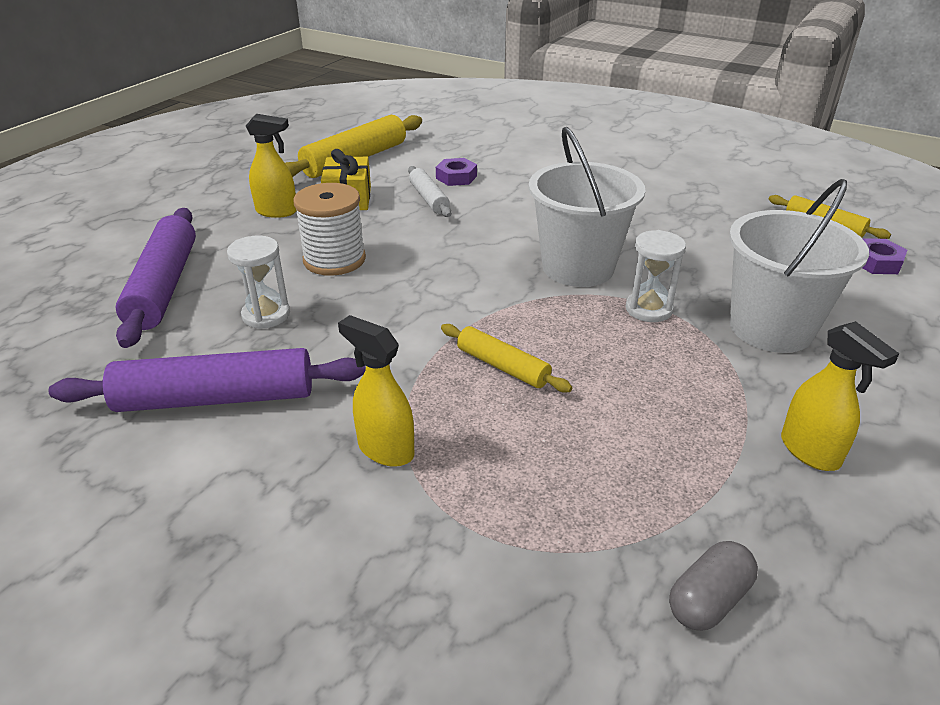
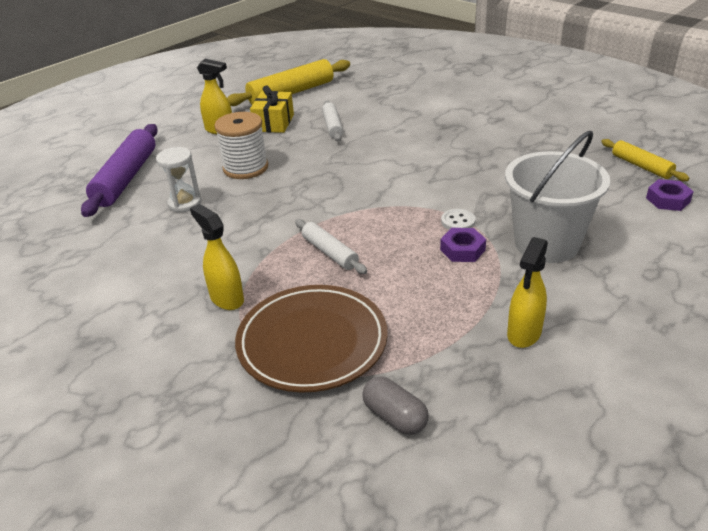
camera: 15 degrees right, 0 degrees up
(216, 398) = (133, 255): purple rolling pin -> none
(456, 177) = (361, 110): purple nut -> purple nut (462, 250)
(503, 366) = (330, 252): yellow rolling pin -> white rolling pin
(538, 500) = (312, 342): none -> brown plate
(578, 267) = (420, 186): white bucket -> none
(648, 309) = (458, 221): white hourglass -> white button
(708, 600) = (395, 417): grey capsule -> grey capsule turned 75 degrees clockwise
(810, 452) = (524, 334): yellow spray bottle -> yellow spray bottle turned 45 degrees clockwise

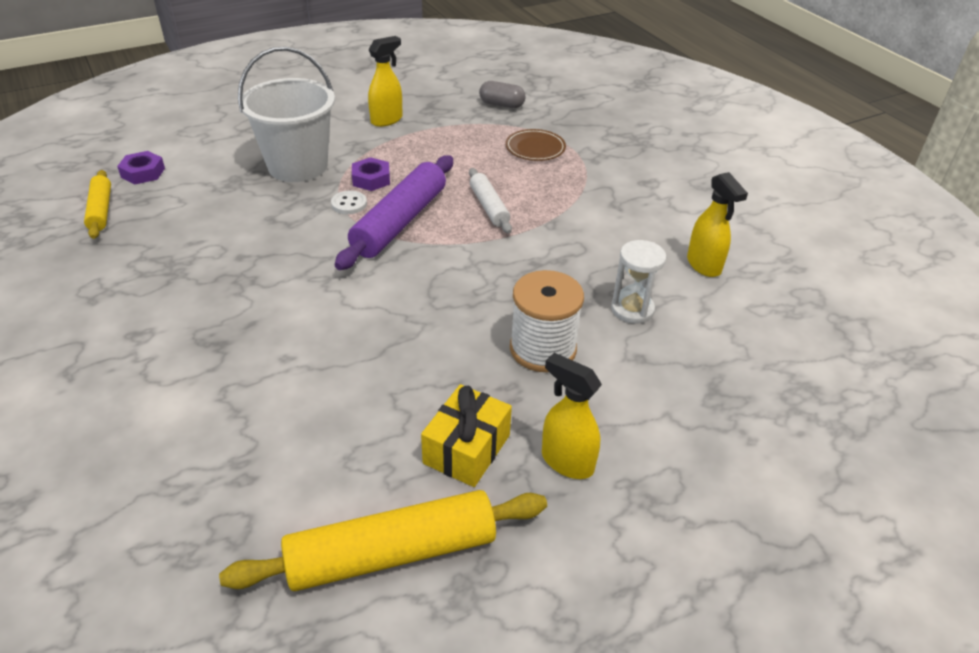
camera: 165 degrees left, 5 degrees up
(126, 178) = (721, 383): purple rolling pin -> purple rolling pin (400, 222)
(226, 298) = (595, 192): yellow spray bottle -> yellow spray bottle (704, 265)
(312, 342) = (535, 148): brown plate -> brown plate, size x0.52
(333, 126) = (376, 403): white rolling pin -> none
(395, 417) = (501, 105): grey capsule -> grey capsule turned 45 degrees counterclockwise

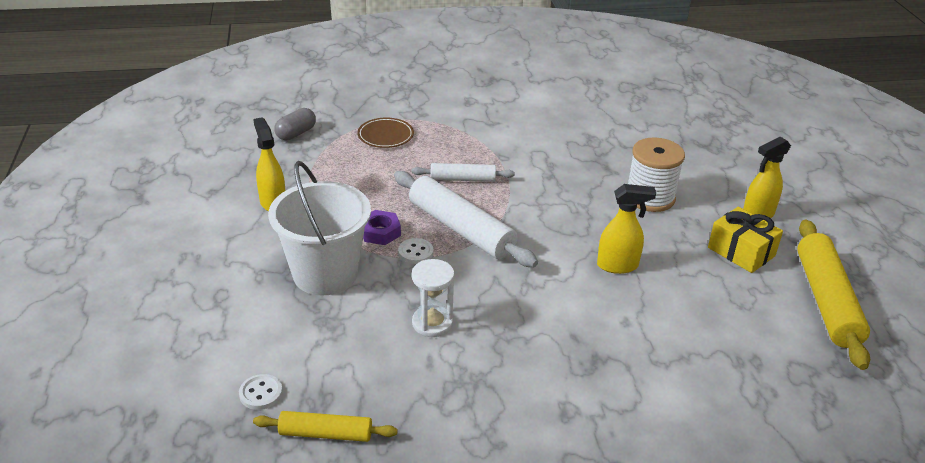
camera: 70 degrees left, 5 degrees down
(143, 173) = (261, 393): purple nut -> white button
(400, 222) = (461, 229): purple rolling pin -> white rolling pin
(632, 309) = (619, 151): white hourglass -> white hourglass (432, 323)
(704, 265) = (582, 111): yellow spray bottle -> yellow spray bottle (618, 266)

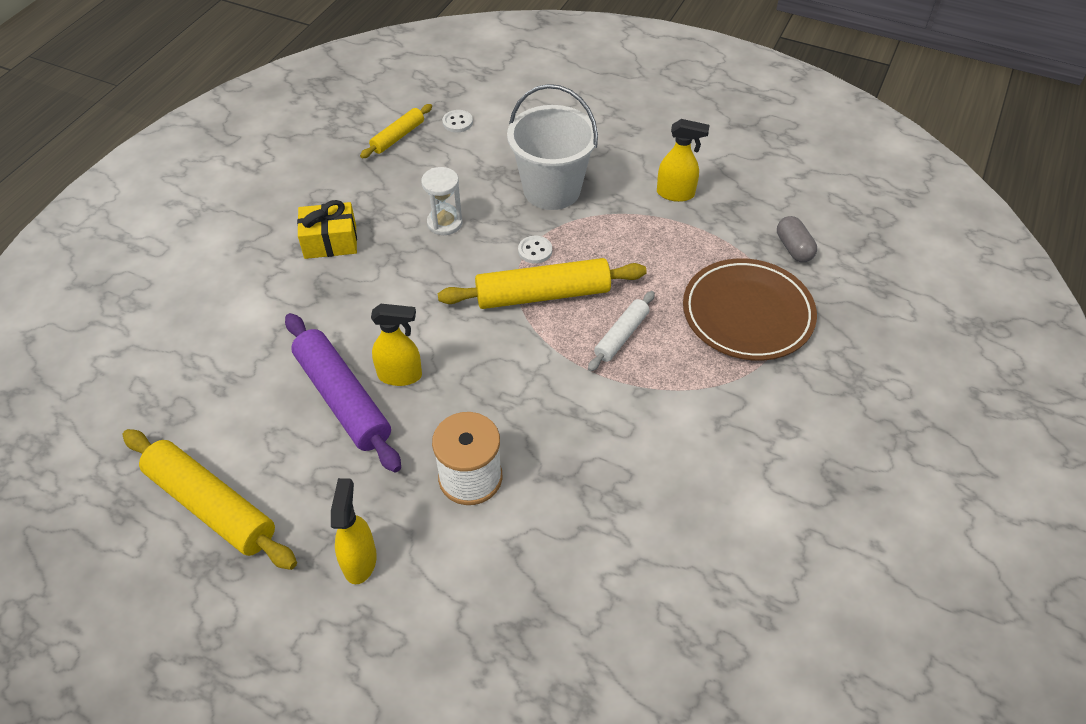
camera: 125 degrees right, 15 degrees up
(380, 232) = (580, 241): purple nut -> none
(385, 136) = (747, 314): brown plate -> brown plate, size x1.91
(461, 229) = (543, 295): white rolling pin -> yellow rolling pin
(618, 266) = (400, 375): yellow spray bottle -> yellow spray bottle turned 120 degrees counterclockwise
(673, 284) = (342, 399): none -> purple rolling pin
(741, 252) = (328, 491): yellow gift -> yellow gift (330, 241)

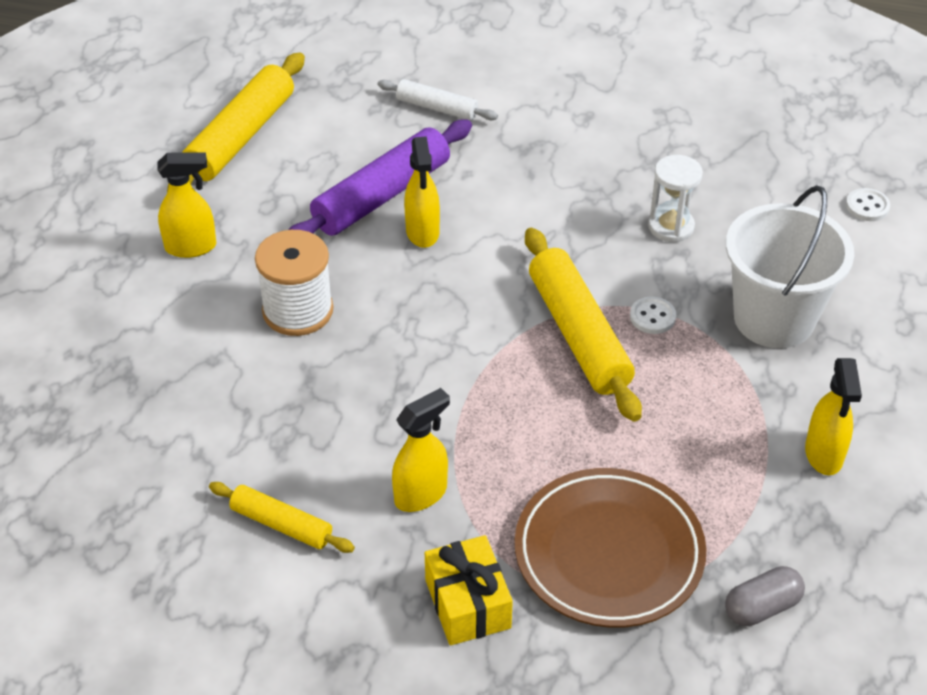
camera: 80 degrees right, 5 degrees down
(330, 241) = (604, 139): yellow gift -> yellow gift (468, 604)
(398, 137) = (811, 157): yellow rolling pin -> yellow rolling pin (281, 524)
(621, 336) = (531, 418): white rolling pin -> white rolling pin (437, 108)
(686, 413) = (421, 494): none -> yellow spray bottle

